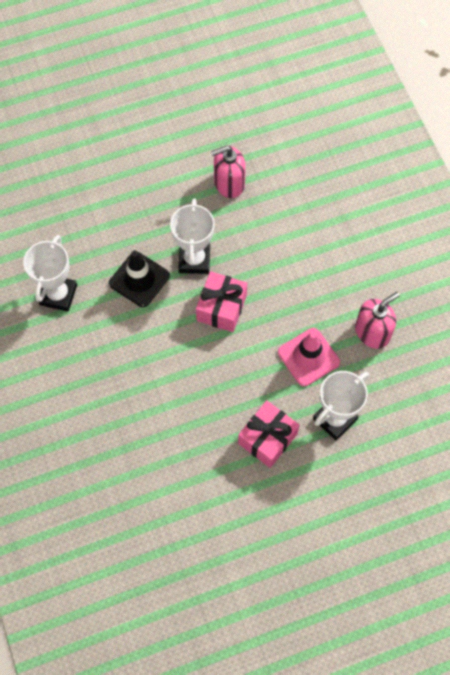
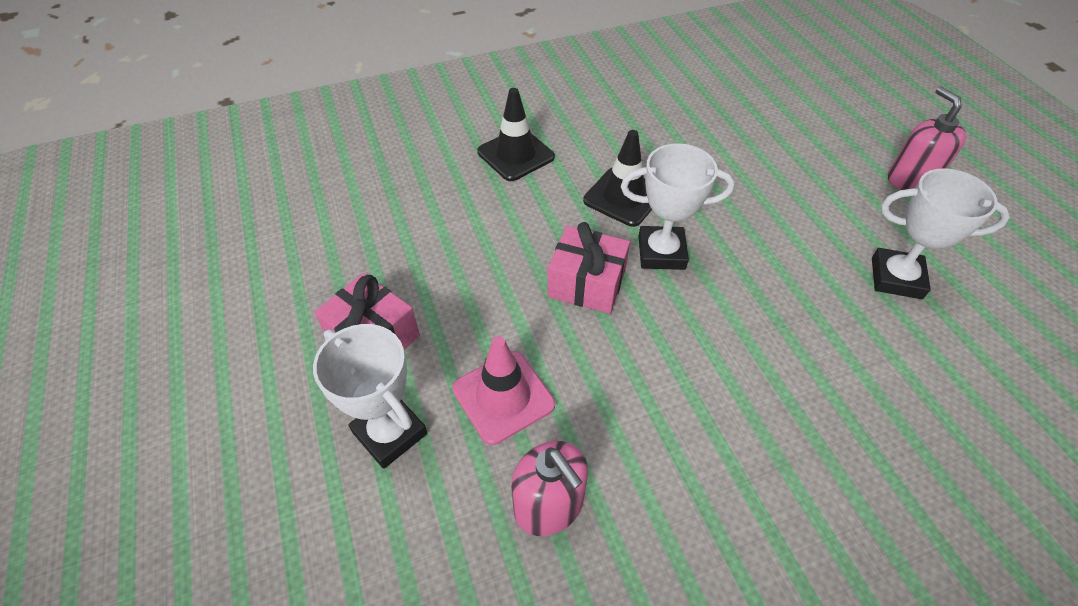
camera: 90 degrees right, 15 degrees down
(58, 295) = (595, 128): white trophy -> white trophy (896, 278)
(88, 355) = (515, 154): none -> black traffic cone
(229, 183) = (803, 293): pink soap dispenser -> pink soap dispenser (910, 179)

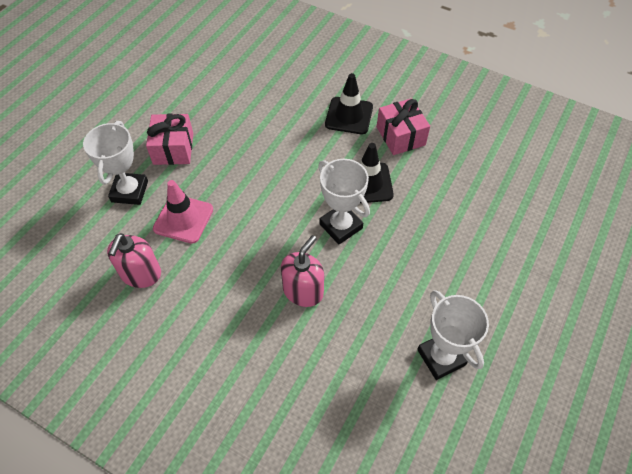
camera: 50 degrees right, 5 degrees up
(586, 283) = (284, 207): pink gift -> pink gift (400, 136)
(910, 179) = (554, 326): pink soap dispenser -> pink soap dispenser (303, 291)

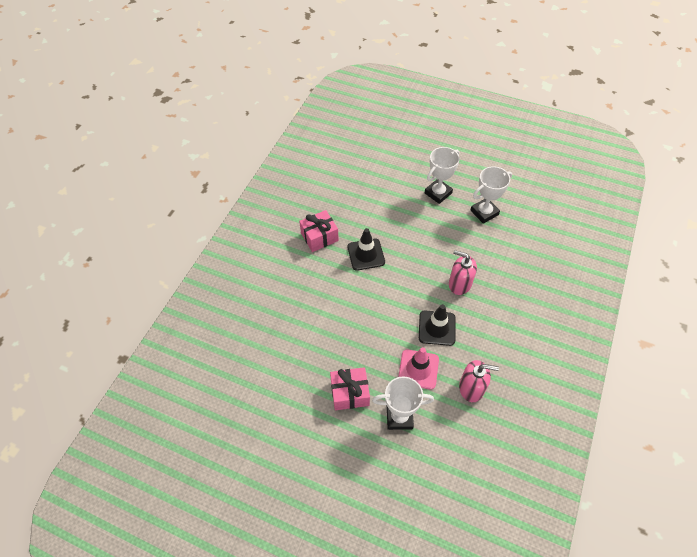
camera: 95 degrees left, 0 degrees up
(340, 226) = (405, 267): white trophy -> white trophy (438, 193)
(349, 116) = (302, 270): black traffic cone -> black traffic cone (437, 328)

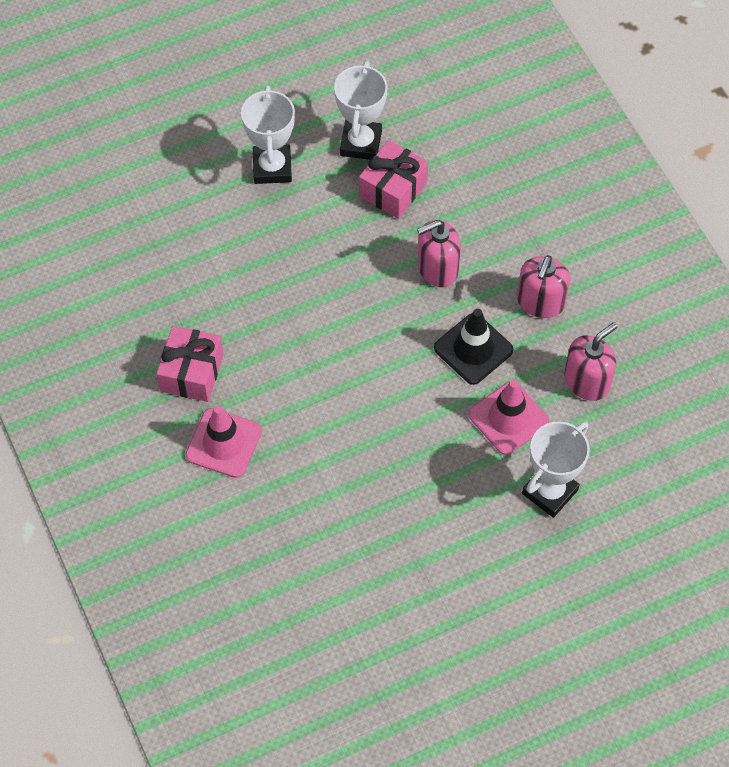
camera: 50 degrees left, 5 degrees up
(299, 271) = (224, 443): none -> pink traffic cone
(350, 393) = (467, 522): pink gift -> pink gift (393, 189)
(366, 254) = (281, 339): black traffic cone -> none
(489, 336) = (540, 302): none -> pink soap dispenser

